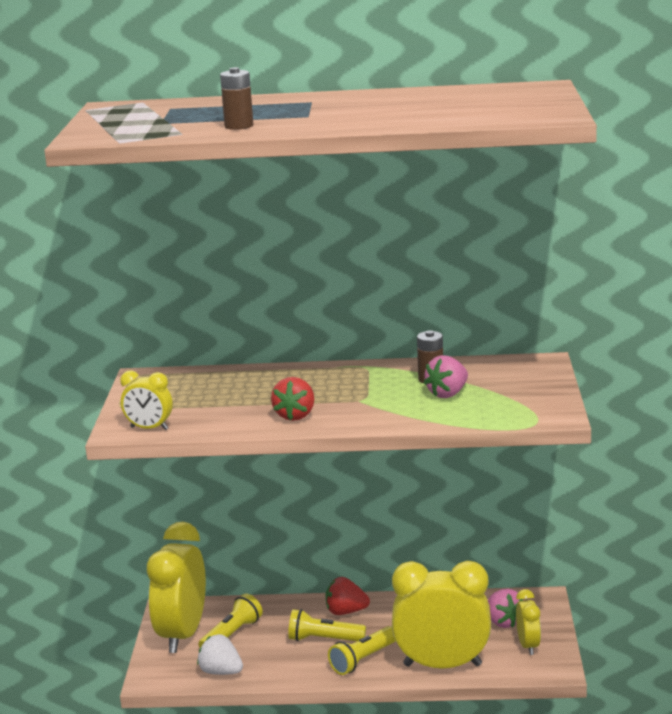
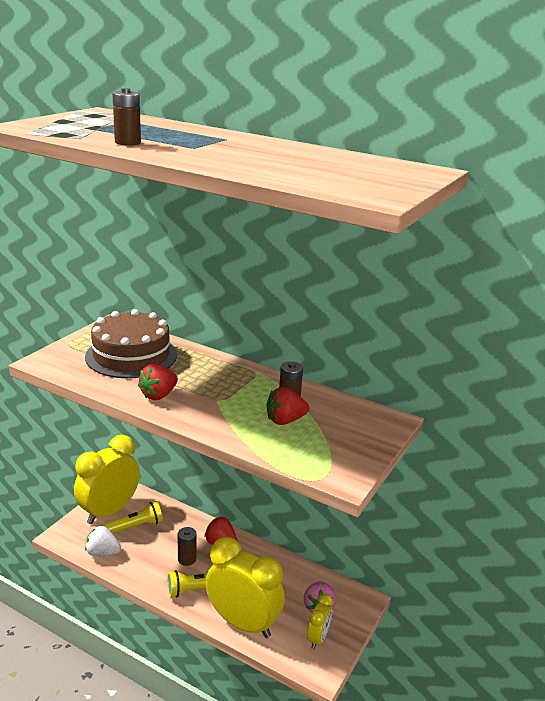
camera: 25 degrees right, 5 degrees up
(149, 428) = (59, 367): yellow clock -> none
(211, 394) = (131, 355): none -> brown cake
(221, 672) = (102, 552): white strawberry -> white strawberry turned 45 degrees counterclockwise
(324, 639) = (187, 559): yellow flashlight -> brown battery
(448, 394) = (285, 420): pink strawberry -> red strawberry

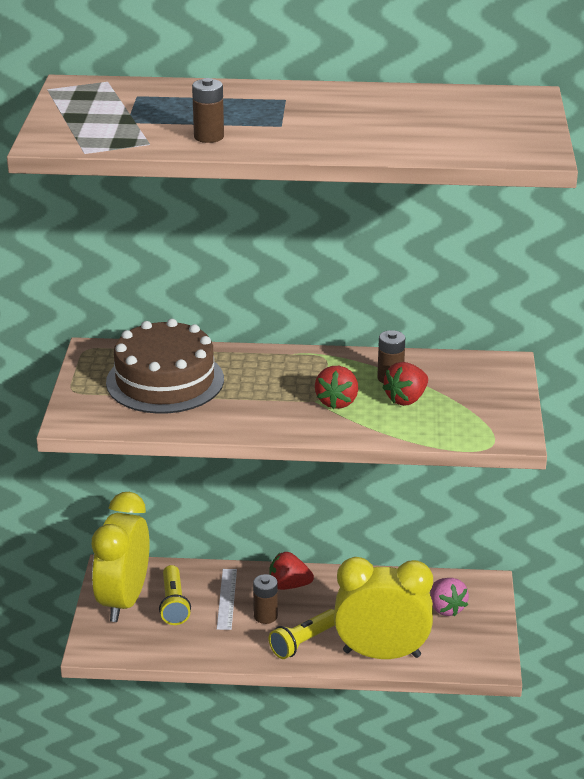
camera: 25 degrees left, 5 degrees up
(102, 552) = (161, 646): white strawberry -> none
(136, 526) = (173, 604): yellow flashlight -> yellow flashlight turned 135 degrees clockwise
(158, 395) = (250, 416): red strawberry -> red strawberry (337, 402)
(172, 536) = (227, 599): none -> white ruler
(318, 638) = (468, 637): yellow clock -> none

